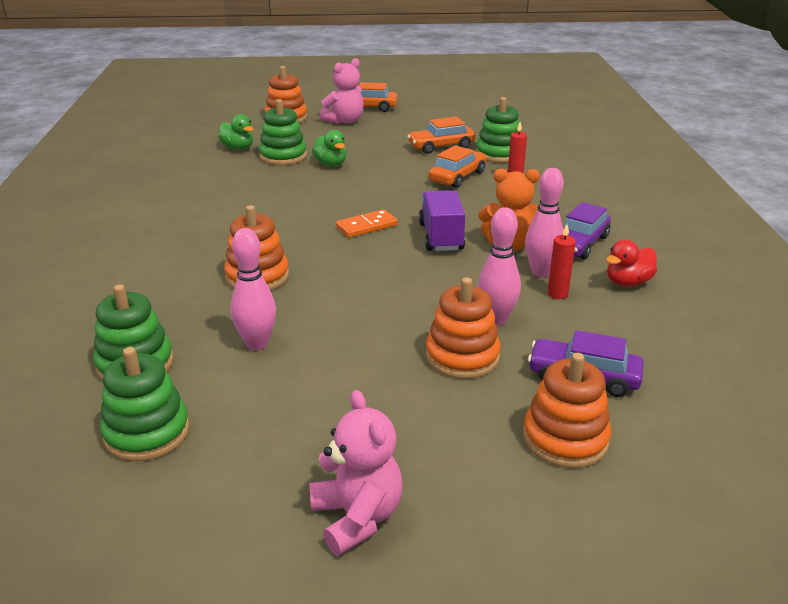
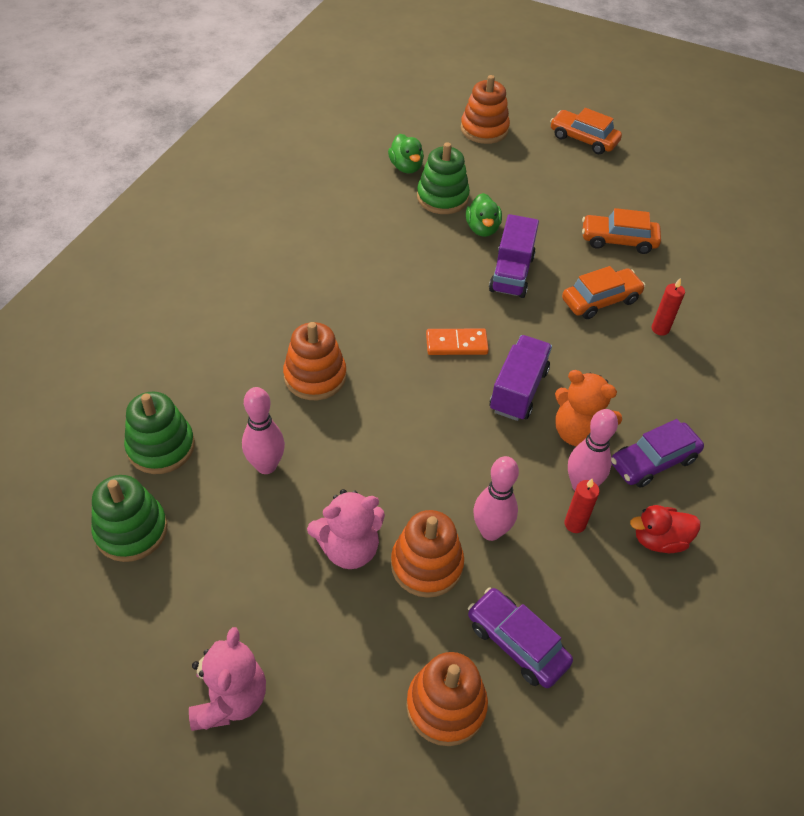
camera: 25 degrees right, 20 degrees up
(344, 121) = (542, 156): pink teddy bear -> pink teddy bear (349, 548)
(376, 180) = (511, 273): none -> purple truck
(499, 154) = (674, 277): green stacking toy -> none

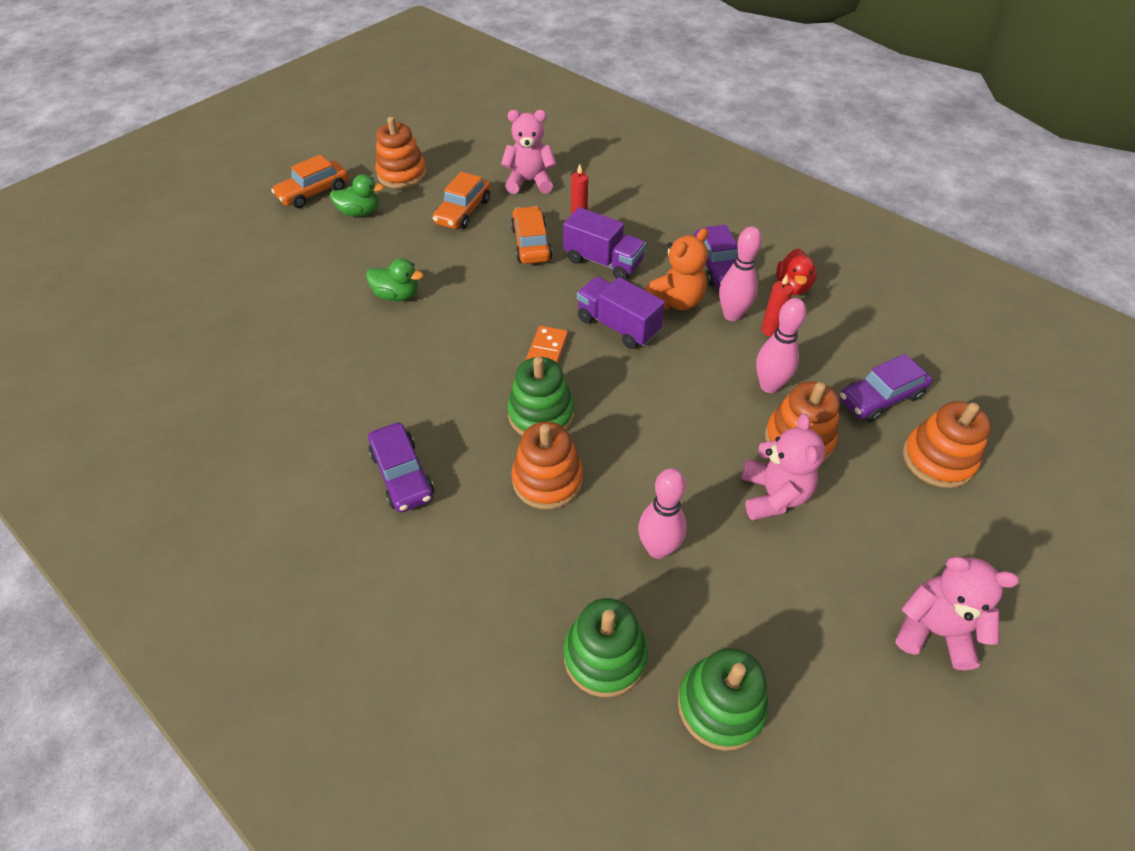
camera: 70 degrees left, 0 degrees up
(292, 287) = (402, 475): none -> purple car
(406, 167) = (264, 330): green duck -> green duck (360, 212)
(442, 197) = (333, 313): green stacking toy -> green stacking toy (541, 414)
(484, 129) = (247, 255): orange stacking toy -> orange stacking toy (402, 174)
(511, 273) = (470, 291): purple truck -> purple truck (603, 262)
(696, 277) = (530, 182): none -> pink teddy bear

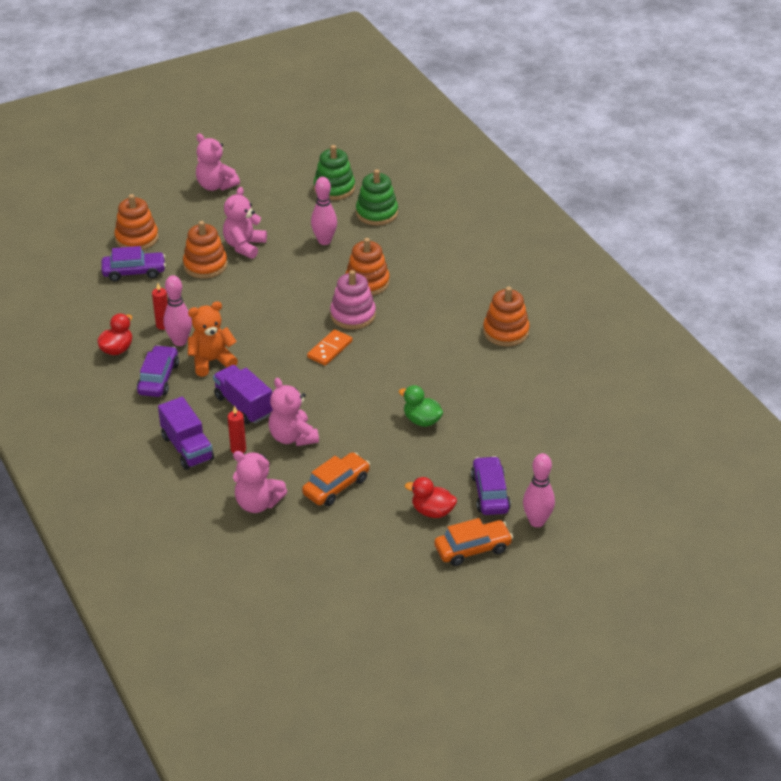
camera: 160 degrees left, 10 degrees down
(360, 212) = (432, 511): green duck -> red duck
(402, 174) = (378, 548): orange stacking toy -> orange stacking toy (506, 332)
(402, 475) = (453, 305): purple car -> purple car (490, 493)
(531, 244) = (292, 437): orange car -> pink teddy bear
(541, 414) = (353, 315): green stacking toy -> pink stacking toy
(618, 326) = (266, 355): purple truck -> purple truck (187, 448)
(769, 385) = (196, 295): pink bowling pin -> pink bowling pin (537, 521)

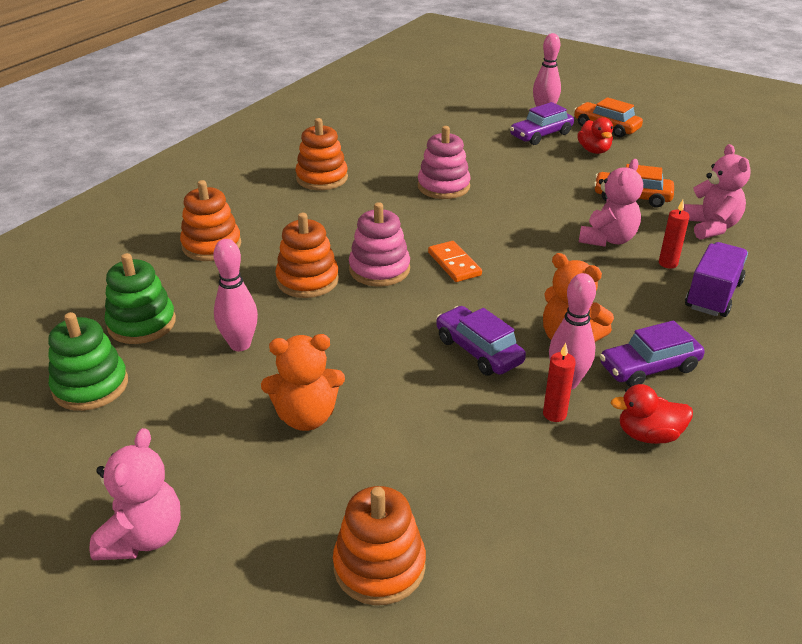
camera: 120 degrees left, 5 degrees down
(134, 272) = (472, 515): purple car -> purple car (478, 350)
(205, 265) = (385, 437): orange stacking toy -> orange stacking toy (211, 245)
(244, 246) = (306, 417): pink teddy bear -> orange teddy bear
(244, 406) = (607, 285): purple truck -> none
(330, 349) = (454, 264): orange domino -> orange domino turned 60 degrees clockwise
(422, 420) = (496, 183): green duck -> none
(440, 389) = (443, 186): none -> pink stacking toy

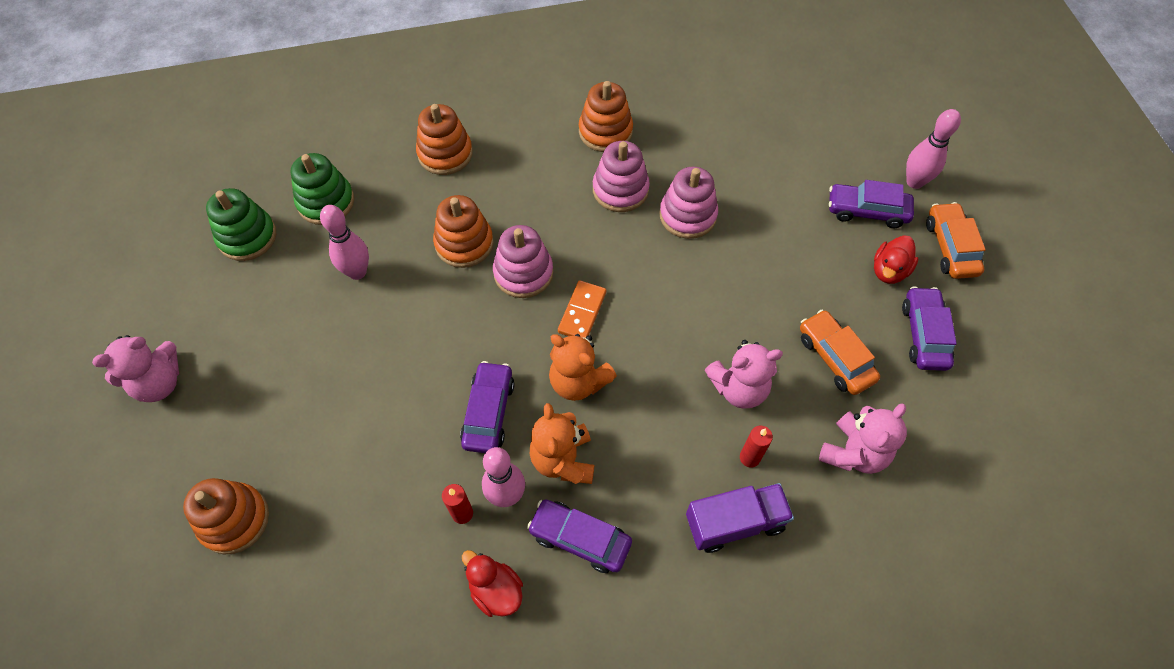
camera: 45 degrees right, 25 degrees up
(306, 417) = (324, 371): orange teddy bear -> orange teddy bear (578, 381)
(379, 198) = (620, 190): none -> pink stacking toy
(655, 164) = (924, 334): none -> purple car

